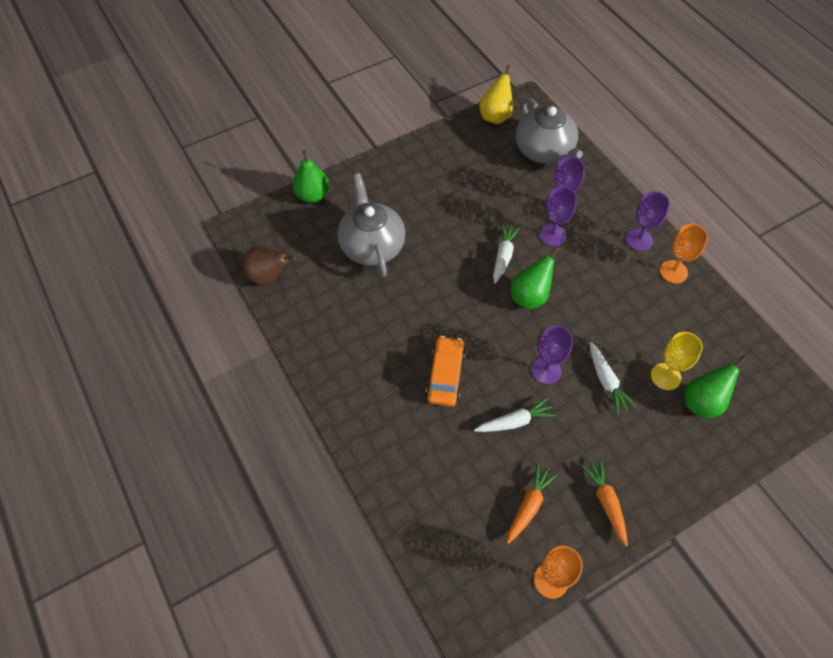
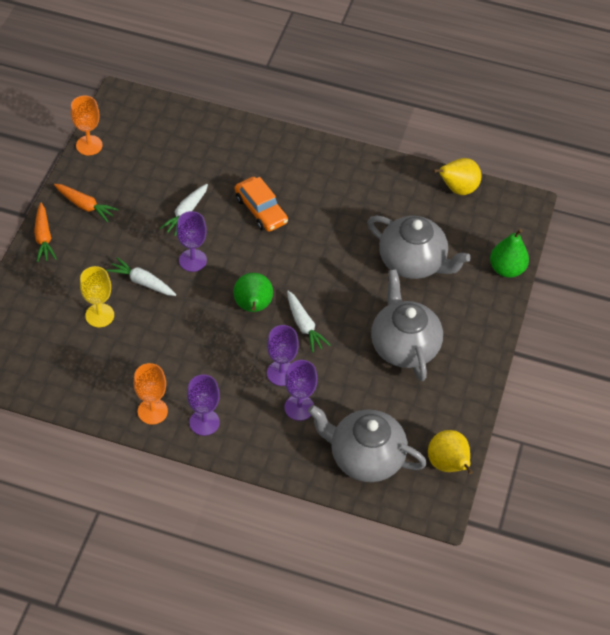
camera: 135 degrees right, 5 degrees down
(268, 277) = (457, 189): brown pear -> yellow pear
(445, 196) = (404, 345): none -> grey teapot
(529, 505) = (134, 173): orange carrot -> orange carrot (43, 237)
(702, 402) = (59, 314): green pear -> none

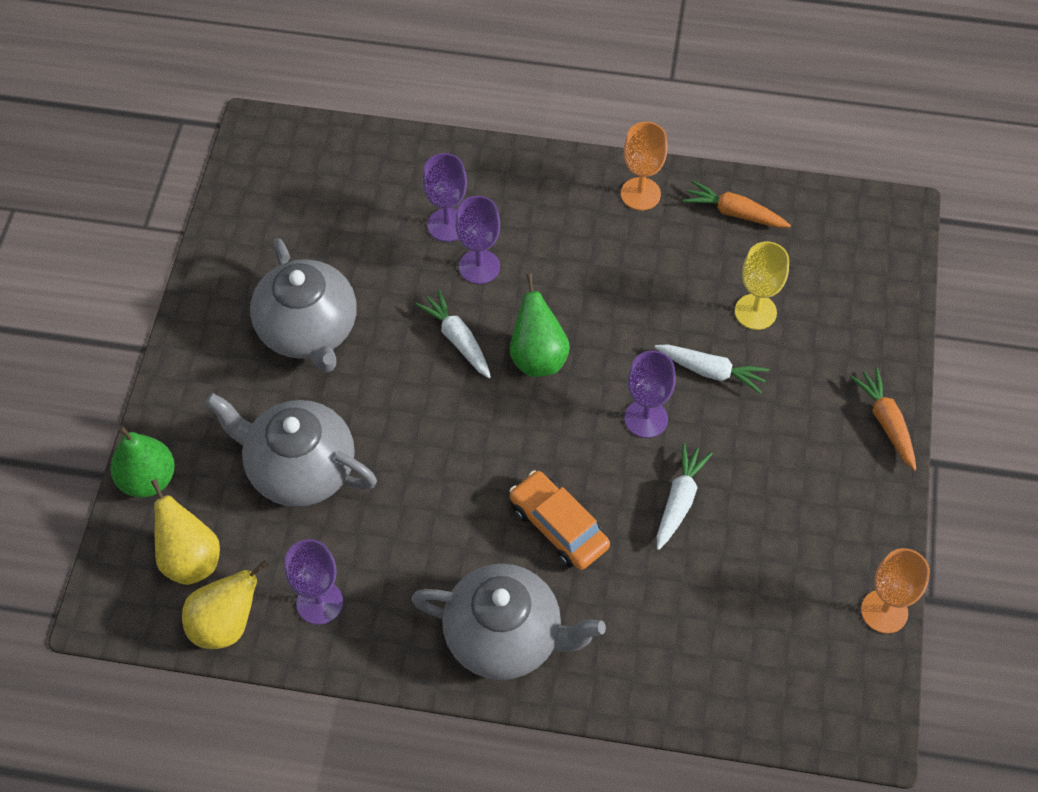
camera: 175 degrees right, 5 degrees up
(85, 206) = (844, 489): orange carrot -> orange carrot (734, 213)
(204, 422) = (569, 189): purple goblet -> purple goblet (319, 602)
(365, 457) = (353, 176): grey teapot -> grey teapot (505, 637)
(448, 464) = (244, 181): yellow pear -> yellow pear (190, 559)

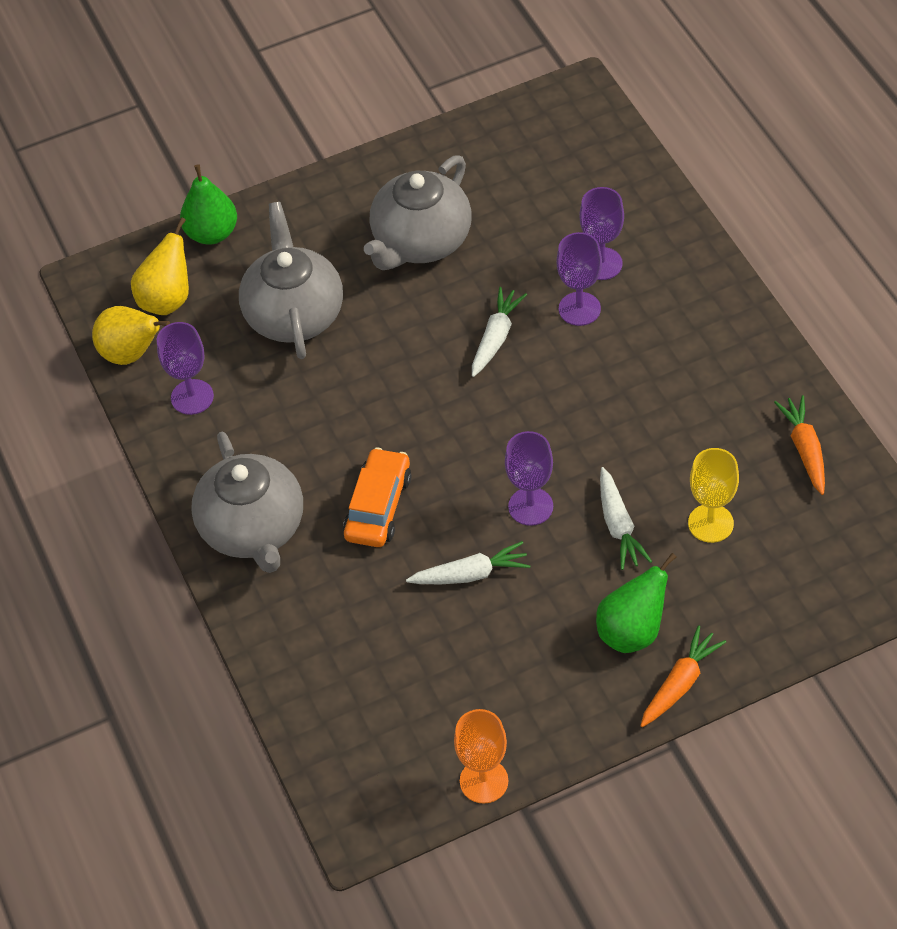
camera: 60 degrees right, 5 degrees down
(537, 357) = (526, 399): green pear -> green pear (632, 632)
(640, 194) = (759, 371): orange goblet -> none

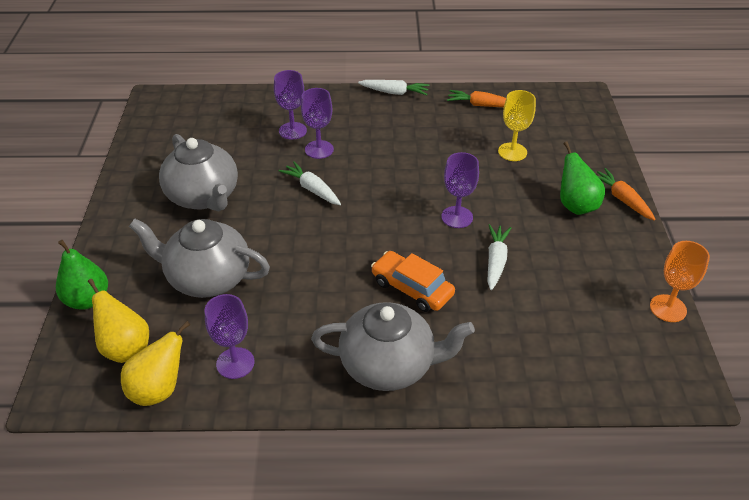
camera: 70 degrees left, 10 degrees down
(618, 525) = (493, 186): white carrot -> white carrot (394, 92)

